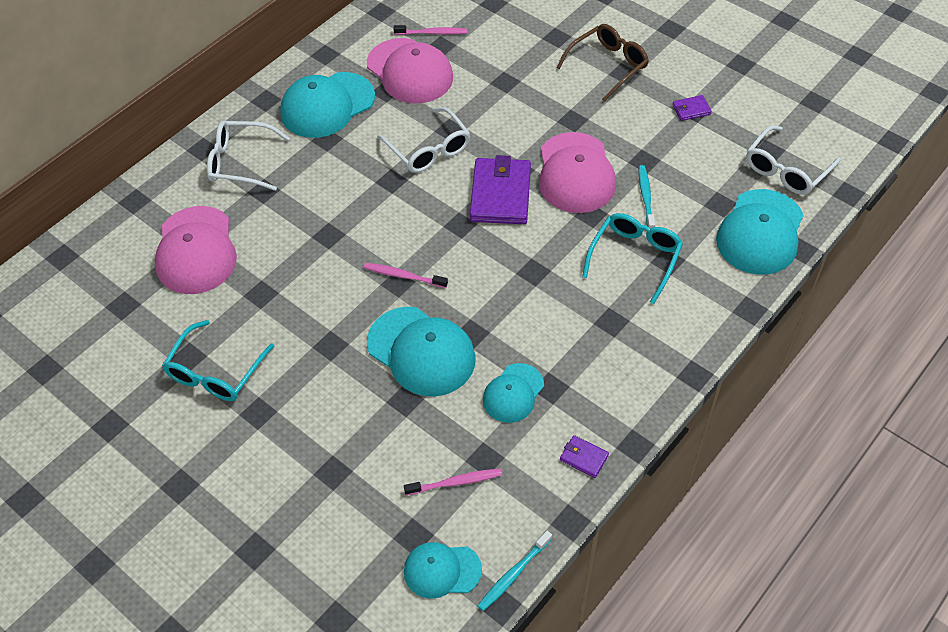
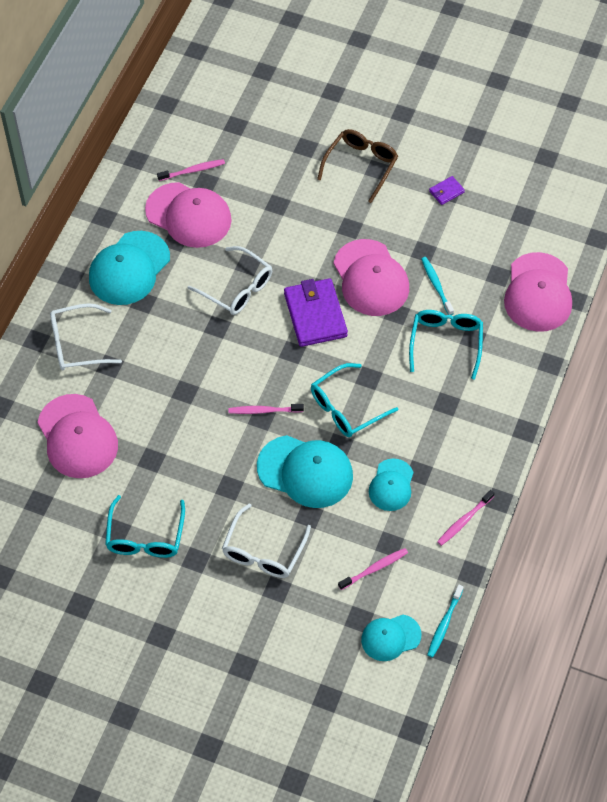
camera: 20 degrees left, 5 degrees up
(494, 297) = (345, 408): none -> turquoise glasses
(584, 458) = (464, 521): purple wallet -> pink toothbrush
(760, 232) = (538, 293): turquoise cap -> pink cap
(786, 170) = (541, 230): white glasses -> white glasses (263, 552)

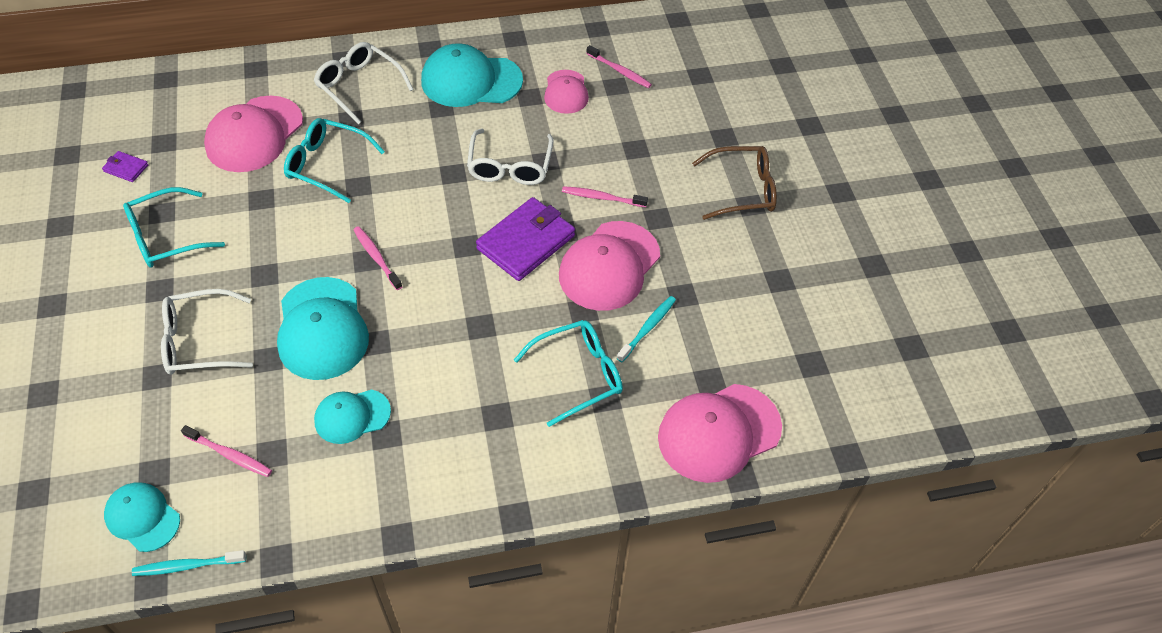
camera: 55 degrees right, 5 degrees down
(188, 215) = (566, 92): pink cap -> pink cap, size x0.59
(345, 408) = (426, 325): turquoise glasses -> turquoise glasses (326, 164)
(446, 192) = (777, 277): purple wallet -> purple wallet (126, 168)
(464, 521) = (346, 514): pink toothbrush -> pink toothbrush (602, 198)

